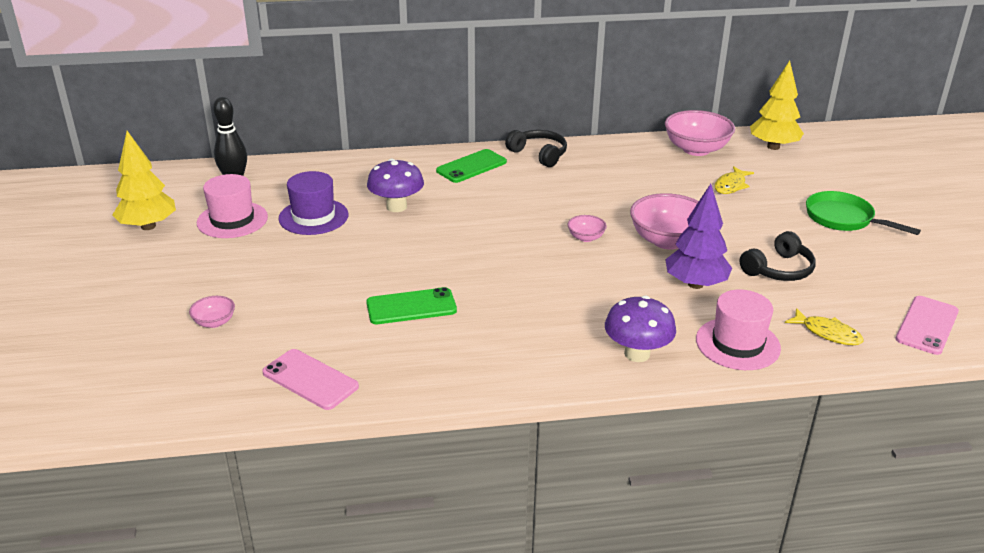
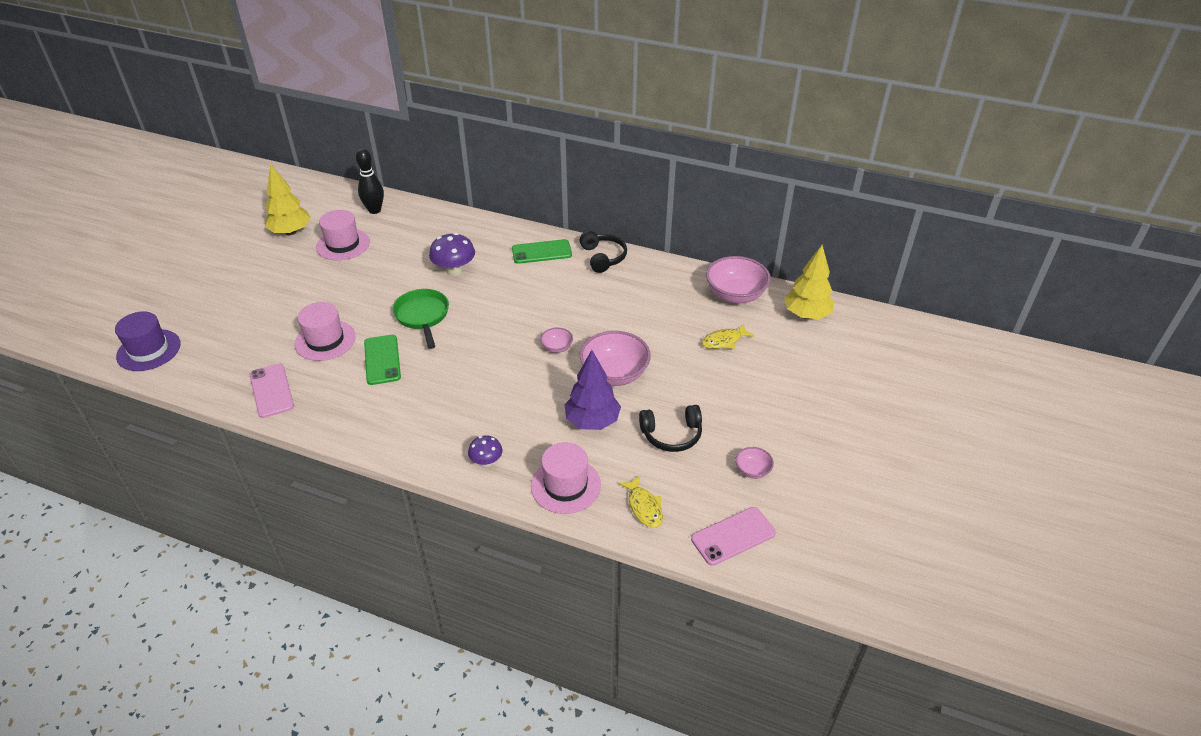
camera: 30 degrees right, 10 degrees up
(214, 322) = (260, 324): pink bowl -> pink bowl (752, 470)
(313, 217) = (394, 260): purple hat -> purple hat (149, 350)
(320, 311) = (325, 340): none -> pink hat
(411, 307) = (382, 360): green phone -> green phone turned 60 degrees clockwise
(637, 354) = (486, 461): purple mushroom -> purple mushroom, size x0.60
(843, 219) = (783, 409): green pan -> green pan (422, 316)

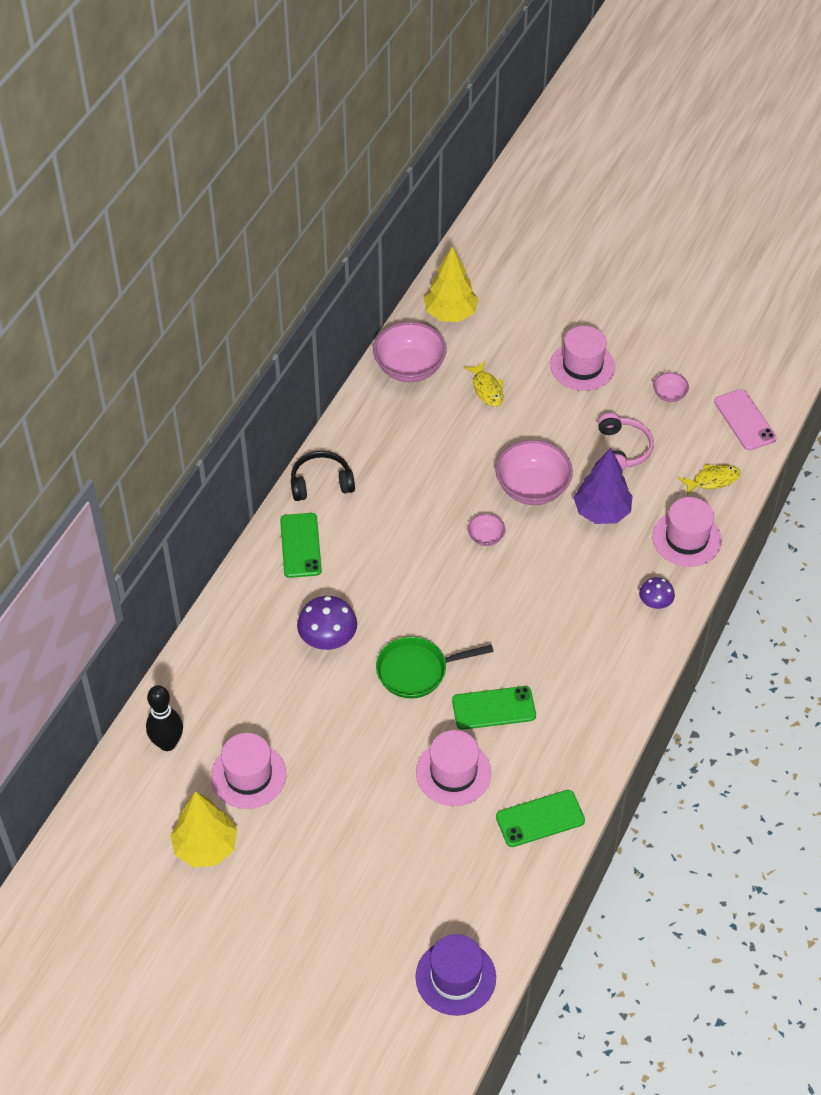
camera: 85 degrees left, 10 degrees up
(271, 390) = (540, 818): pink phone -> green phone
(671, 435) = (622, 449): black headphones -> pink headphones
(771, 403) = (582, 366): none -> pink hat

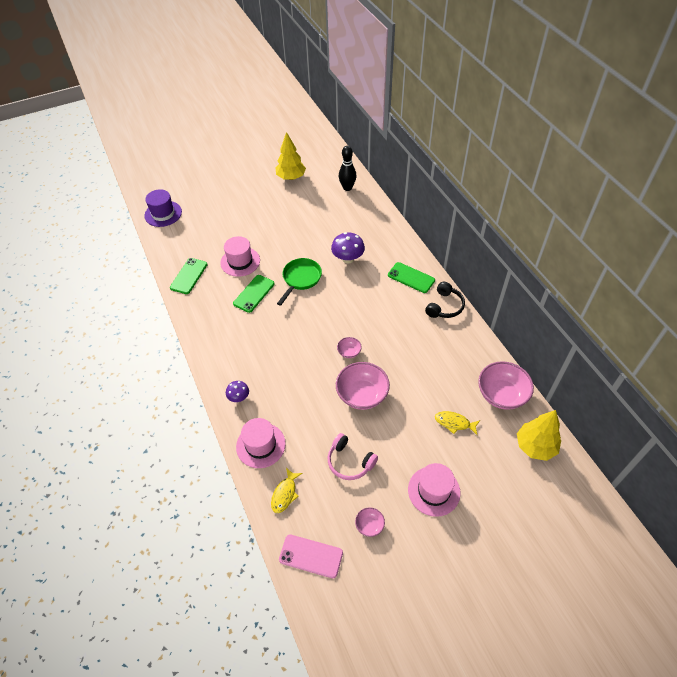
camera: 130 degrees right, 0 degrees up
(248, 775) = (308, 202): pink hat -> none
(602, 512) = (316, 416): purple tree -> none

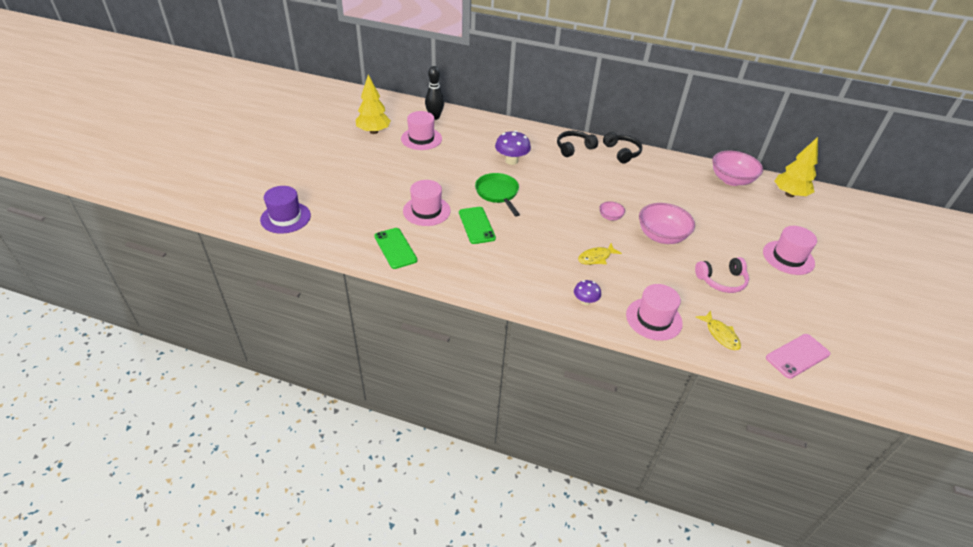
camera: 50 degrees left, 10 degrees down
(313, 202) = (421, 139): none -> pink hat
(369, 525) = (793, 307): pink bowl -> none
(411, 277) = (574, 148): green phone -> black headphones
(454, 423) = (735, 212): yellow fish -> yellow fish (596, 258)

